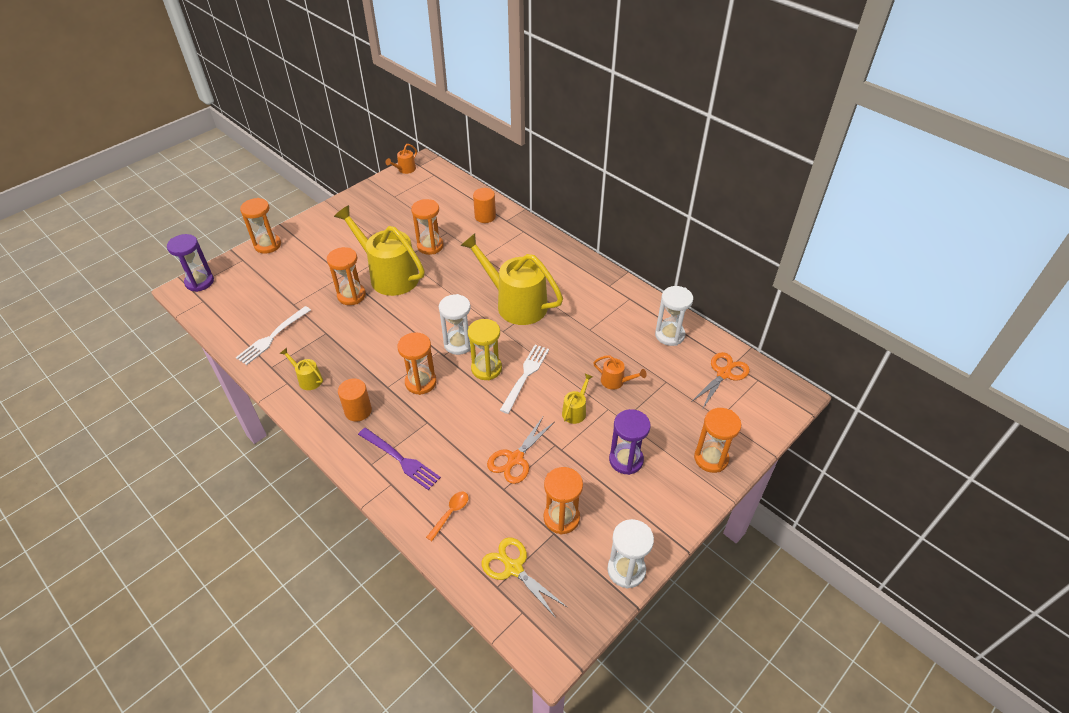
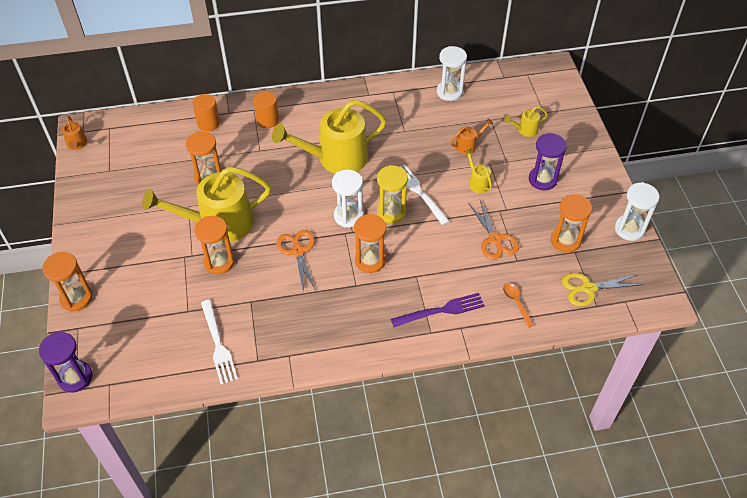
camera: 55 degrees left, 5 degrees up
(307, 379) = (298, 338): yellow watering can -> yellow watering can (525, 130)
(358, 411) = (366, 317): orange cylinder -> orange cylinder (267, 120)
(711, 458) = (573, 136): orange hourglass -> none
(724, 373) = (508, 87): orange scissors -> orange scissors (298, 251)

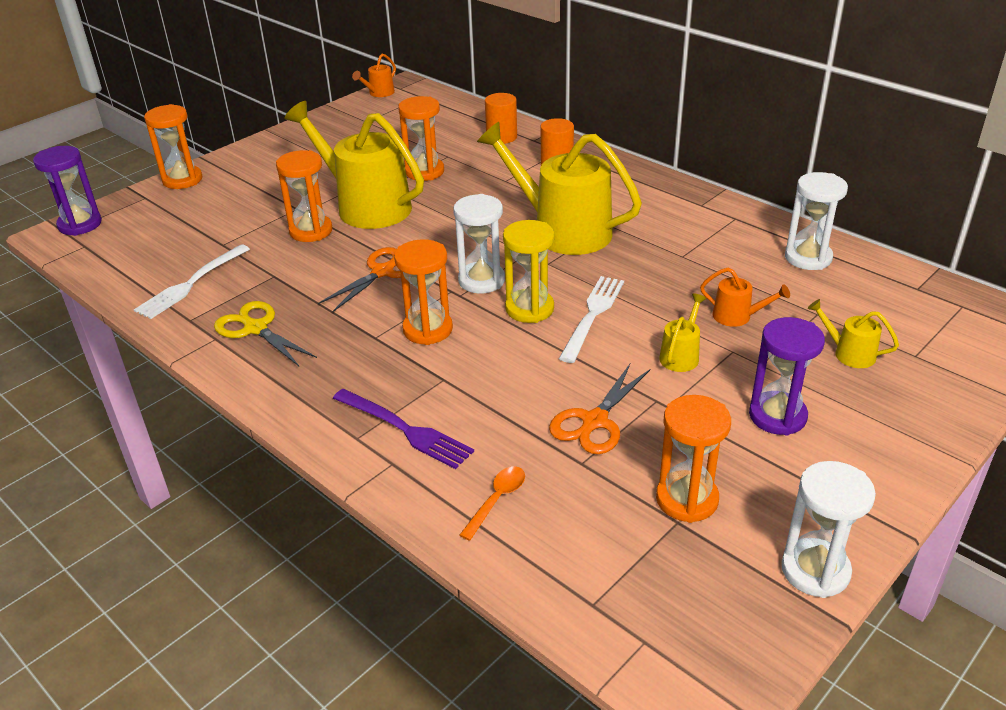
camera: 55 degrees right, 15 degrees down
(587, 288) = (616, 574): yellow scissors -> yellow scissors (255, 328)

